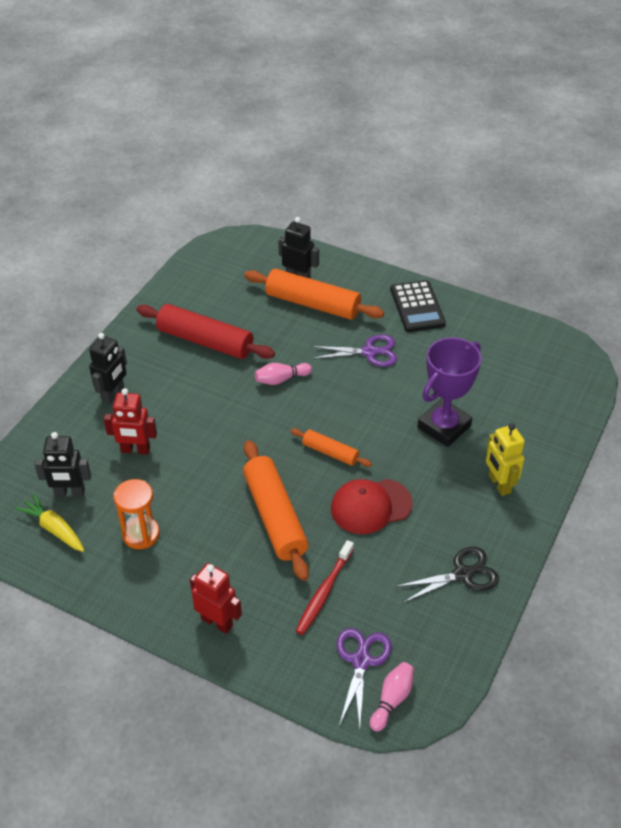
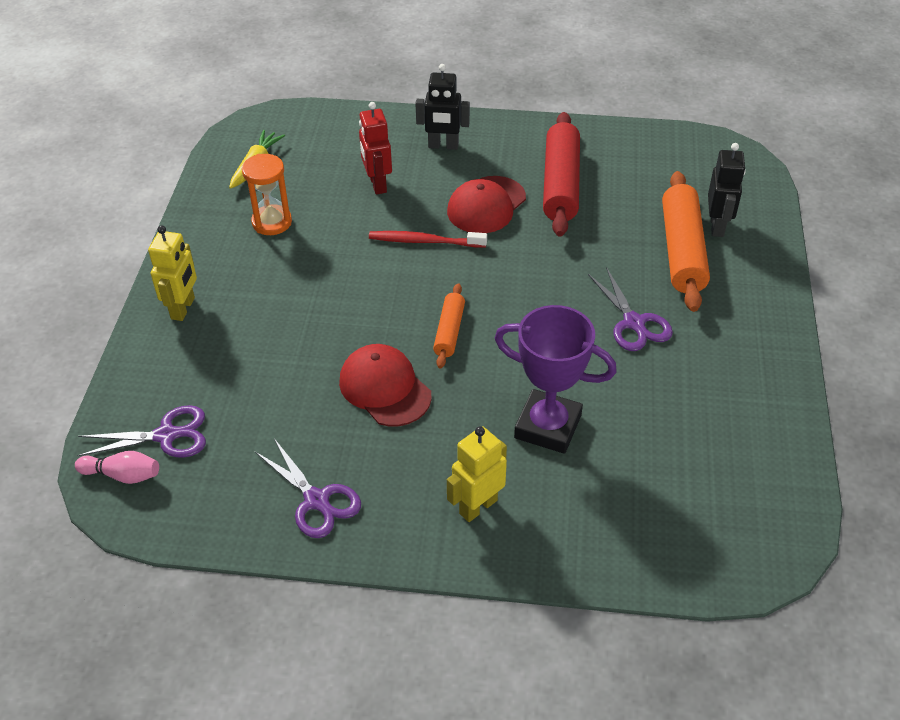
camera: 70 degrees right, 0 degrees up
(70, 493) = (302, 161): black robot -> none
(203, 390) = (486, 205): none -> red cap
(217, 622) = (183, 308): red robot -> yellow robot
(275, 516) = (335, 312): orange rolling pin -> none
(281, 379) = (539, 259): pink bowling pin -> none
(324, 592) = (247, 380): red toothbrush -> red toothbrush (424, 241)
(417, 307) = (749, 347): black calculator -> none
(462, 574) = (316, 500): black scissors -> purple scissors

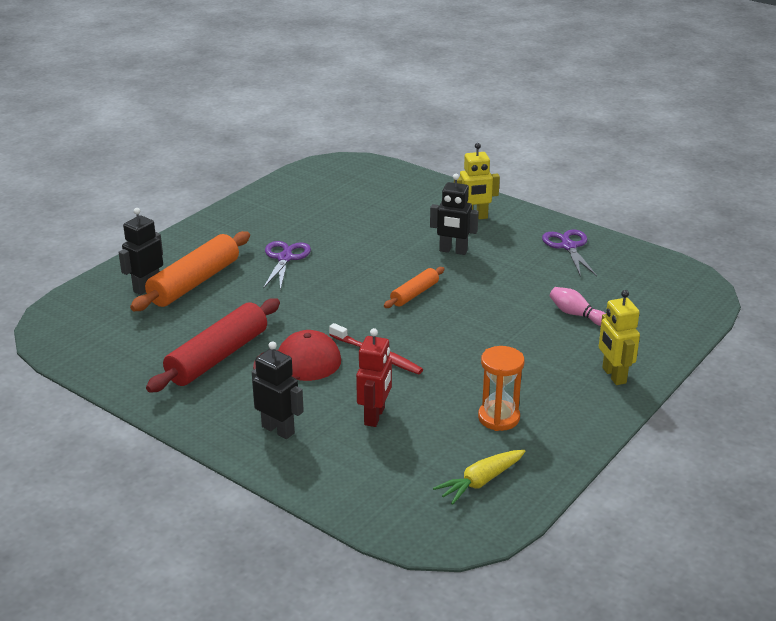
camera: 150 degrees left, 15 degrees down
(122, 475) = (692, 293): pink bowling pin -> pink bowling pin (576, 314)
(166, 435) = (655, 303): purple scissors -> none
(183, 308) = (613, 375): yellow robot -> yellow robot turned 60 degrees counterclockwise
(385, 388) = (486, 280): red cap -> none
(458, 422) = (453, 251): none -> black robot
(548, 426) = (399, 233): purple trophy -> none

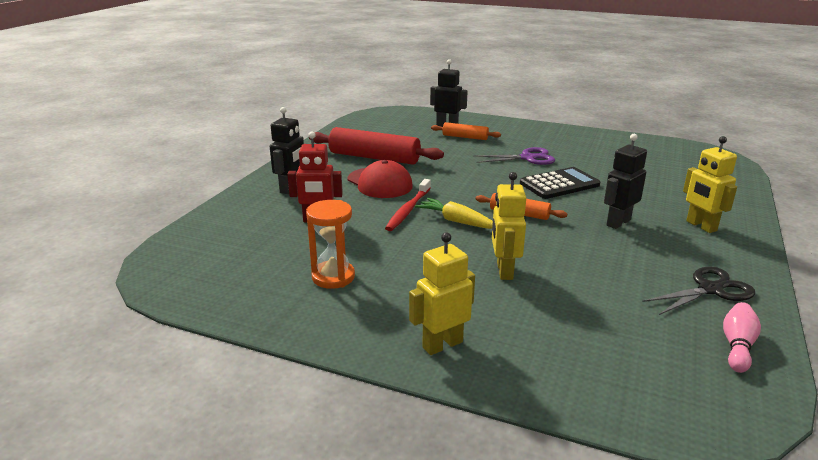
camera: 75 degrees right, 5 degrees down
(195, 282) = (465, 137): orange rolling pin -> orange rolling pin, size x0.54
(361, 257) = (559, 184): none -> black calculator
(453, 251) = (618, 222): black robot -> black robot turned 45 degrees clockwise
(480, 482) = (232, 278): yellow carrot -> yellow carrot (456, 221)
(516, 325) = (504, 271): none -> yellow robot
(568, 246) = (710, 289): purple scissors -> black scissors
(576, 314) = (557, 307): pink bowling pin -> pink bowling pin (737, 346)

